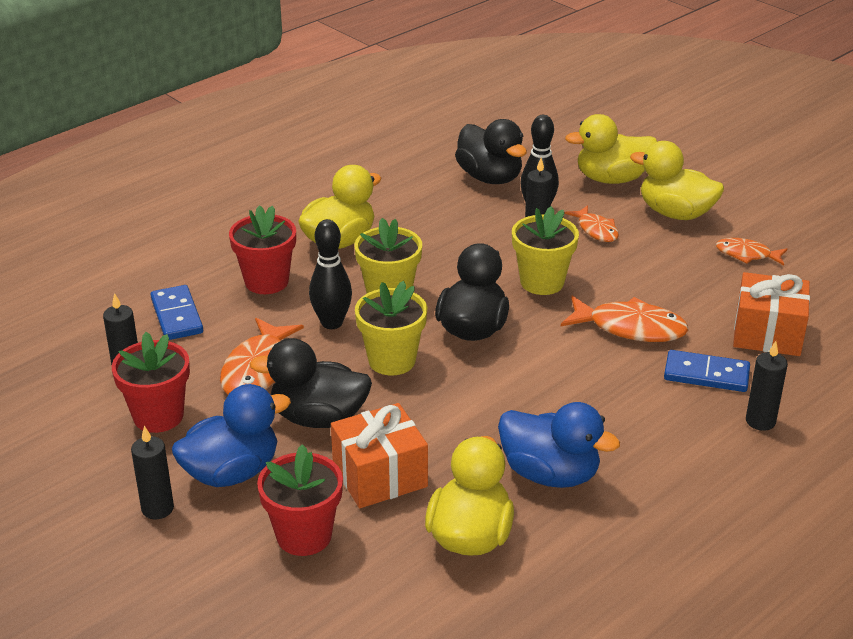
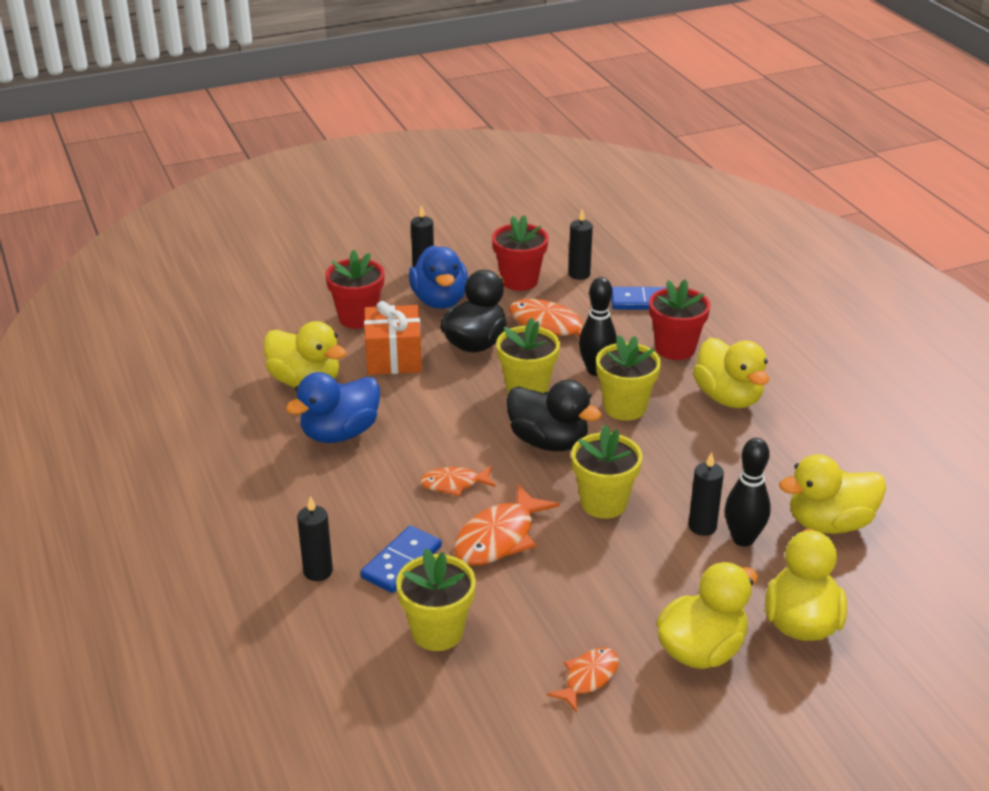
camera: 110 degrees right, 0 degrees up
(490, 177) = (829, 523): black duck -> yellow duck
(596, 230) = (687, 571): orange fish -> orange fish (454, 484)
(767, 333) = (437, 632): orange gift -> yellow flower pot

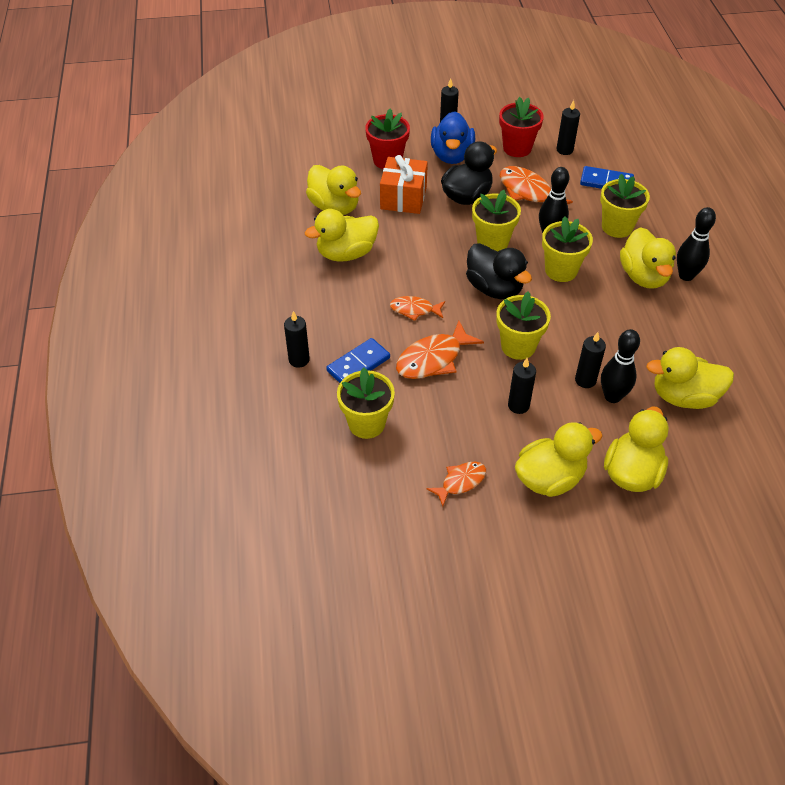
camera: 15 degrees right, 15 degrees up
(340, 433) = (346, 253): blue duck -> yellow duck
(629, 572) = (518, 405): none -> black candle
(675, 348) = (617, 227): red flower pot -> yellow flower pot
(778, 388) = (686, 275): none -> black bowling pin

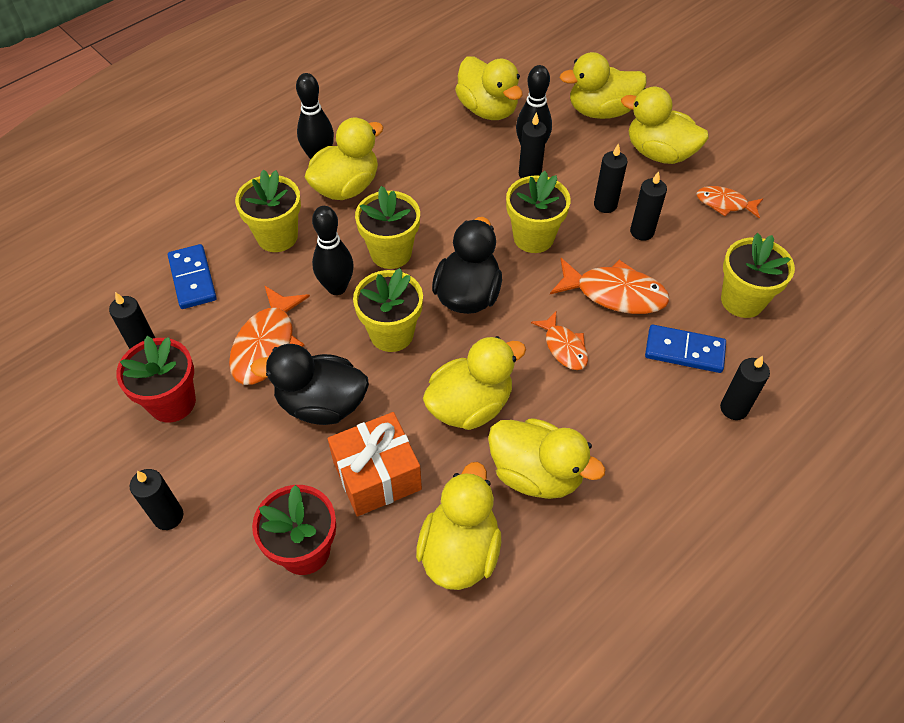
camera: 125 degrees left, 5 degrees up
(412, 250) = (470, 405): none -> yellow duck
(452, 155) = (239, 471): blue duck -> none
(474, 409) = (642, 232): none -> black candle

